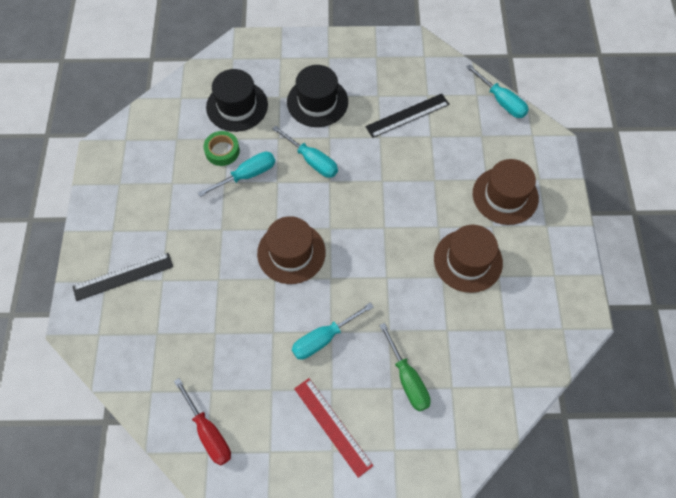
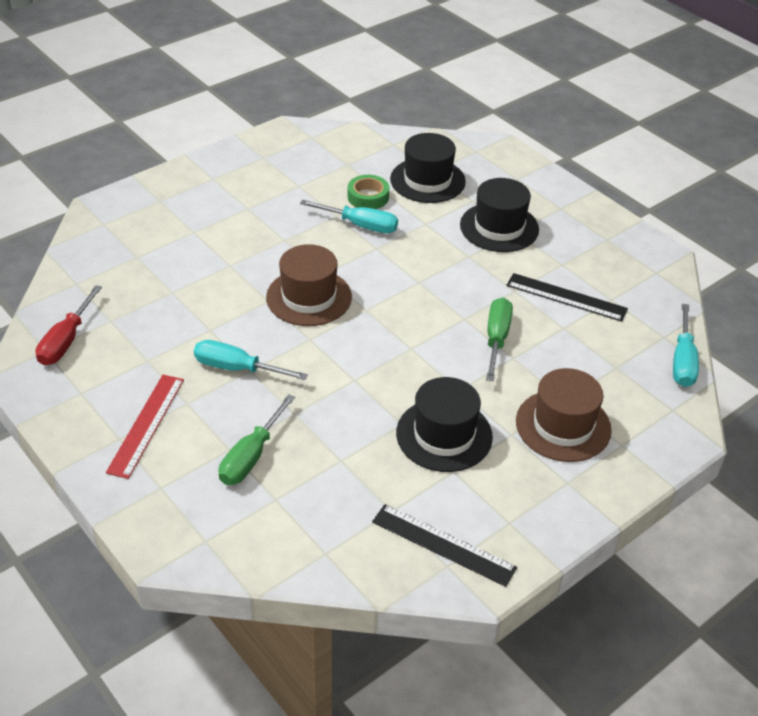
camera: 50 degrees right, 20 degrees down
(123, 276) = (174, 207): black ruler -> black ruler (443, 544)
(311, 160) = (427, 258): turquoise screwdriver -> none
(413, 177) = (496, 339): none -> green screwdriver
(468, 261) = (444, 435): brown hat -> black hat

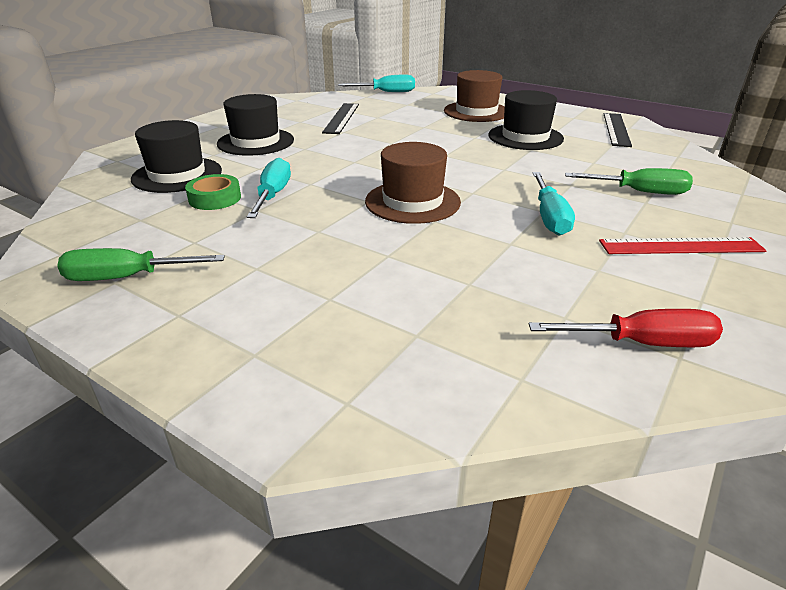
camera: 105 degrees left, 10 degrees down
(496, 339) = (408, 132): green screwdriver -> green screwdriver (128, 277)

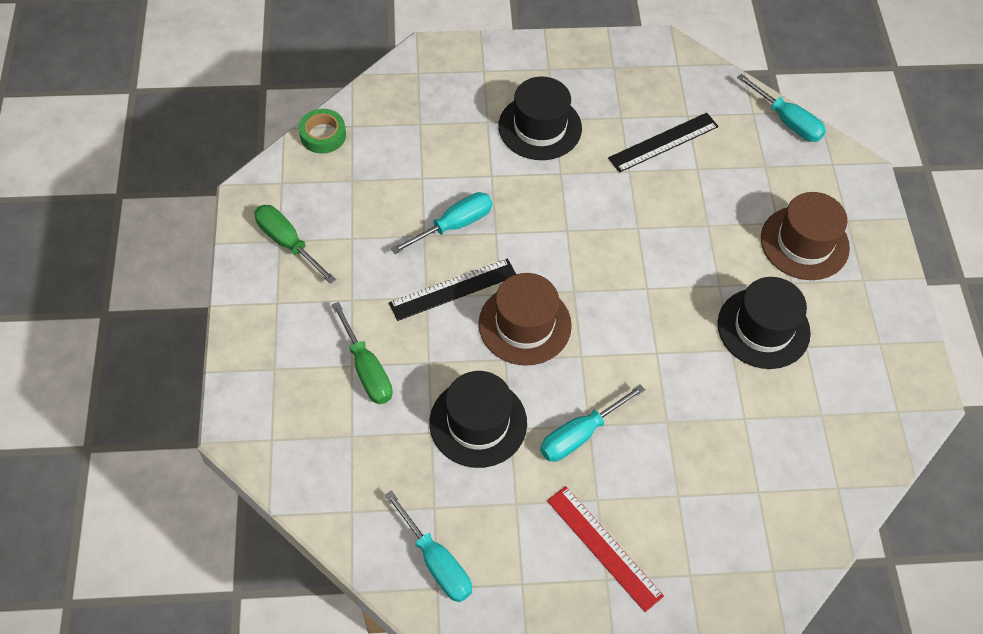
camera: 50 degrees right, 25 degrees up
(177, 175) = (431, 135): black hat -> black hat (478, 422)
(215, 198) = (417, 194): green tape -> green tape (323, 135)
(616, 129) = (876, 400): black ruler -> black ruler (453, 289)
(639, 192) = (697, 482): green screwdriver -> green screwdriver (366, 369)
(641, 343) = (436, 561): red screwdriver -> turquoise screwdriver

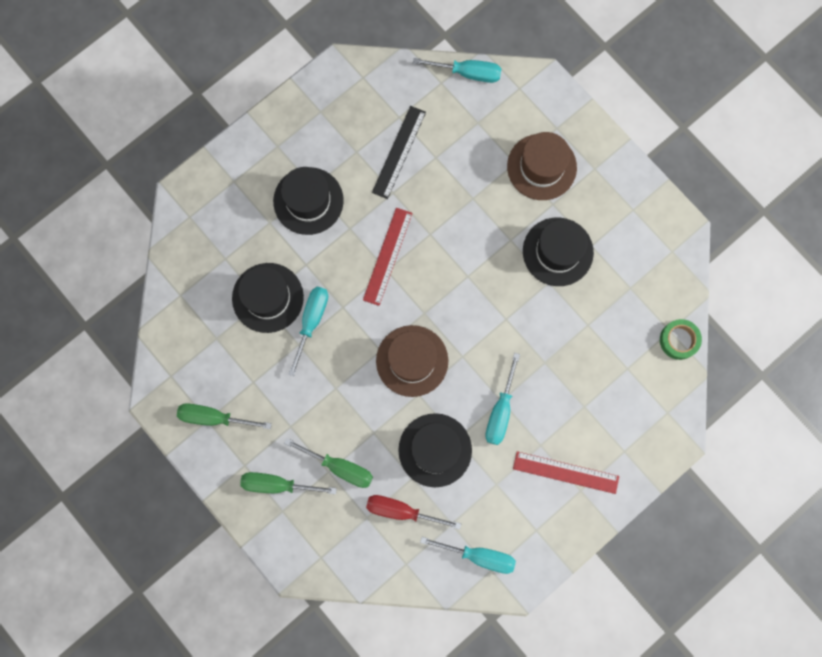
camera: 35 degrees left, 20 degrees up
(292, 342) = (278, 484): none -> green screwdriver
(323, 135) = (166, 318): green tape -> green tape (679, 340)
(393, 456) = (402, 511): none -> red screwdriver
(430, 179) = (268, 297): none -> black hat
(453, 289) = (348, 370): black ruler -> none
(578, 219) = (388, 256): none -> red ruler

